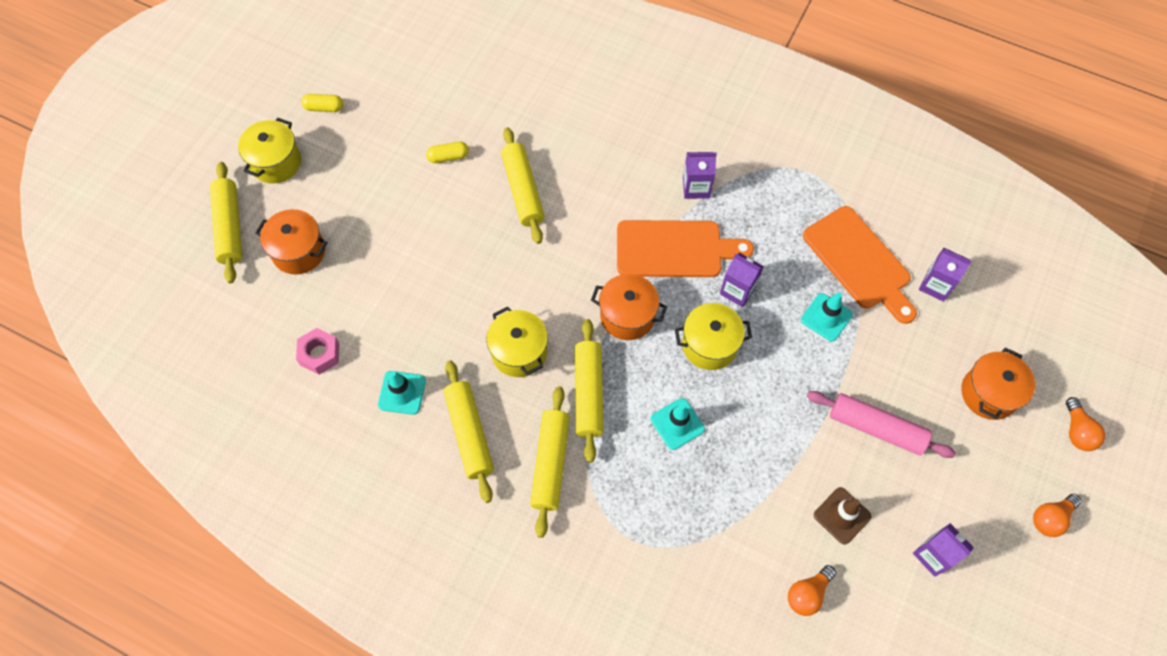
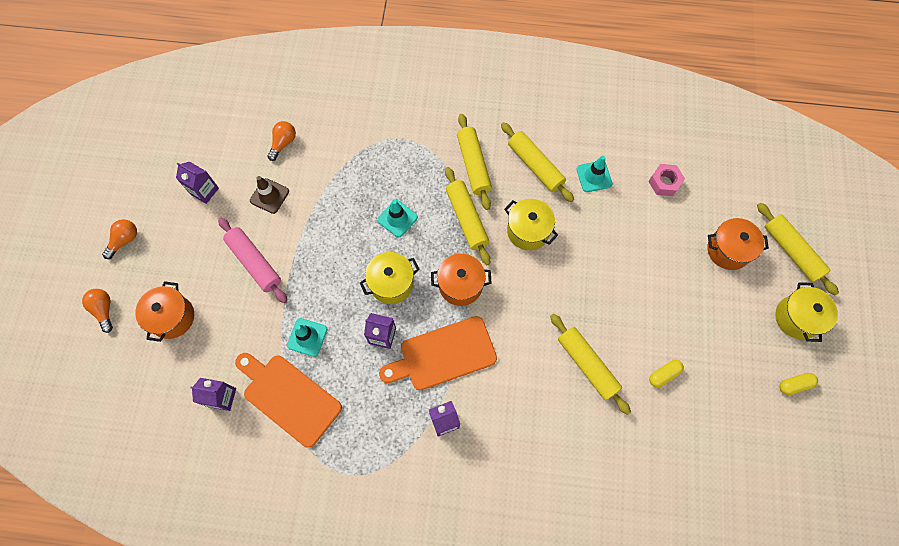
camera: 160 degrees right, 5 degrees up
(876, 428) = (254, 263): pink rolling pin -> pink rolling pin turned 45 degrees clockwise

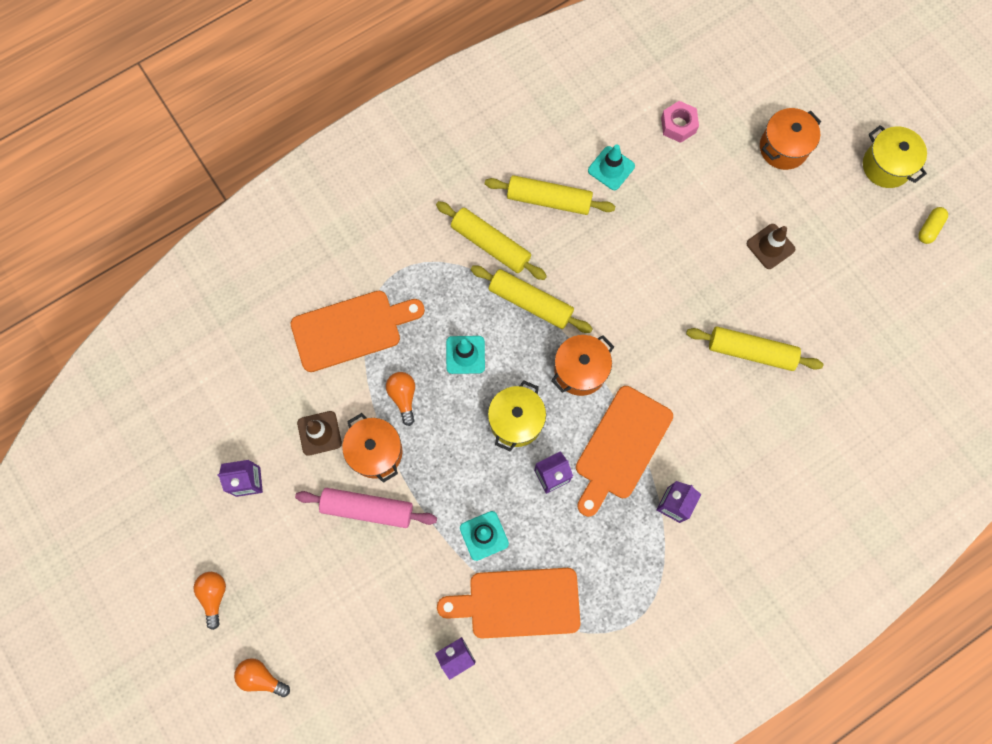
camera: 40 degrees left, 5 degrees up
(172, 317) = (337, 626): orange pot -> orange pot (376, 452)
(283, 143) = (282, 369): orange light bulb -> orange light bulb (403, 397)
(344, 151) = (351, 329): none -> orange cutting board
(528, 231) = (596, 269): yellow pot -> none
(662, 307) = (770, 246): none -> brown traffic cone
(664, 374) = (820, 307): yellow capsule -> none
(791, 251) = (836, 106): yellow rolling pin -> none

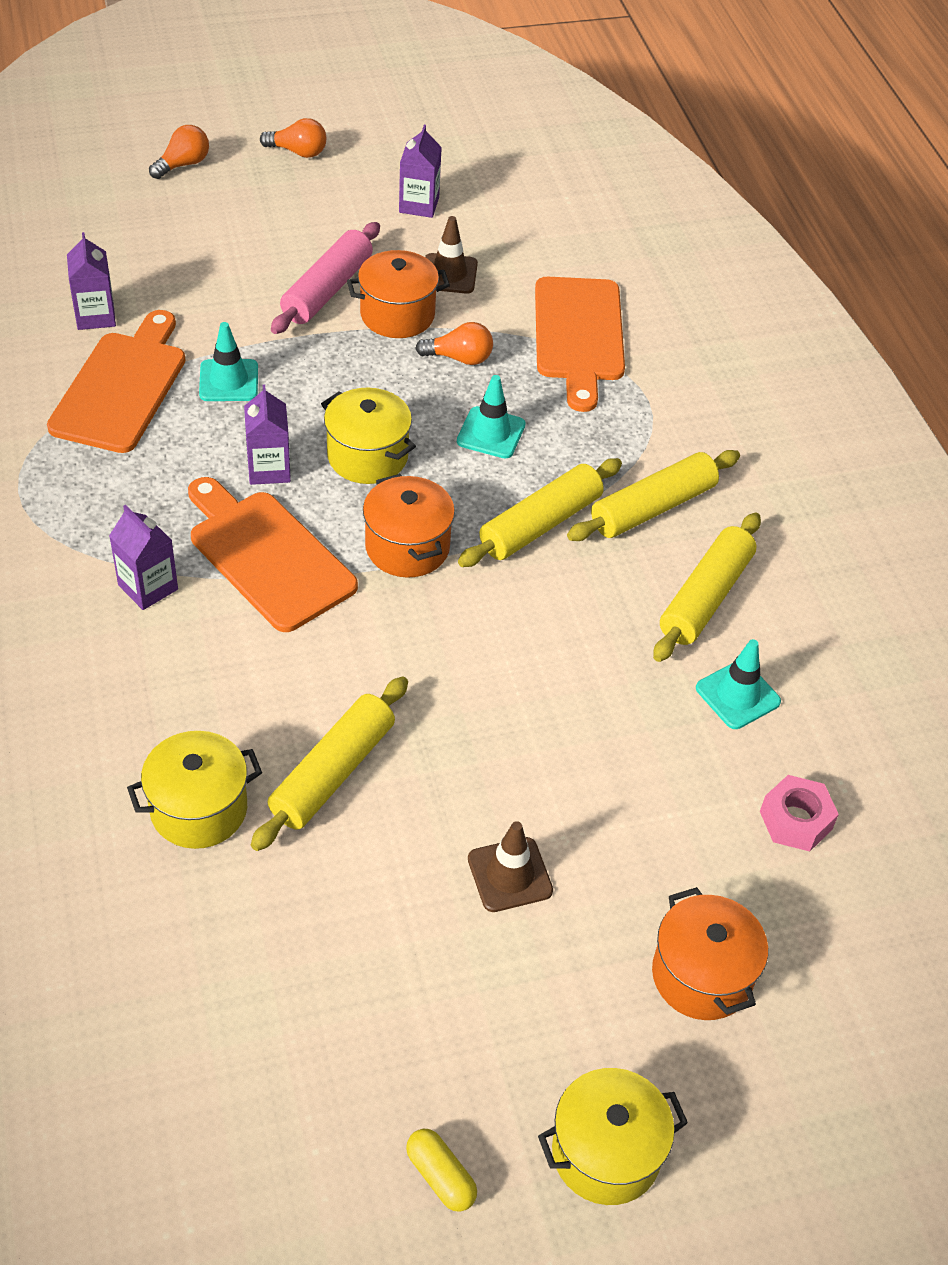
camera: 105 degrees right, 25 degrees down
(803, 409) = (199, 809): none -> yellow pot

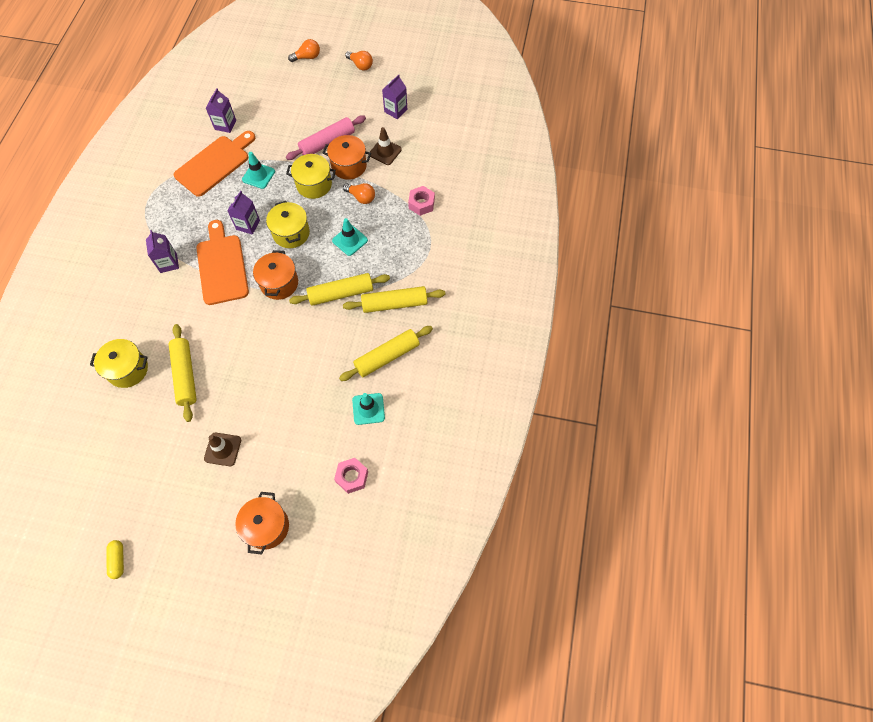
camera: 30 degrees right, 15 degrees up
(333, 773) = (185, 375): yellow rolling pin -> yellow rolling pin turned 75 degrees counterclockwise
(579, 335) = (421, 204): orange cutting board -> pink nut
(606, 1152) = (181, 581): yellow pot -> yellow pot (314, 184)

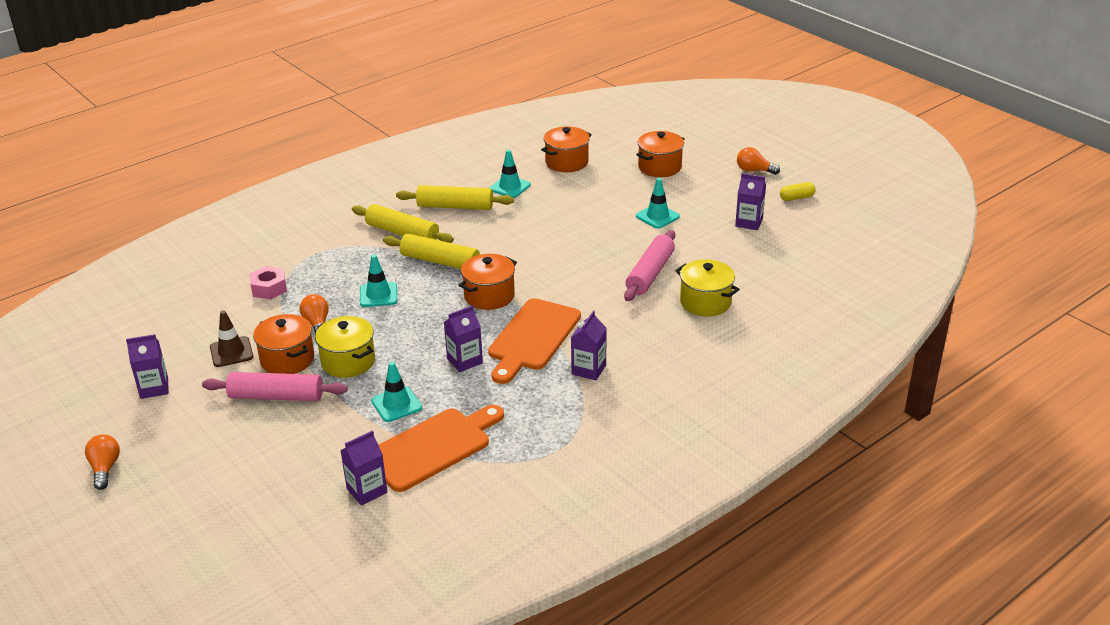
camera: 140 degrees left, 30 degrees down
(118, 560) = (796, 198): yellow capsule -> yellow capsule turned 45 degrees clockwise
(143, 491) = (749, 222): none -> purple carton
(185, 375) = (650, 273): yellow rolling pin -> pink rolling pin
(215, 164) = (432, 447): orange cutting board -> orange cutting board turned 150 degrees clockwise
(223, 449) = (657, 216): brown traffic cone -> turquoise traffic cone
(291, 233) = (428, 330): yellow pot -> none
(307, 57) = (148, 524): orange light bulb -> orange light bulb (754, 170)
(352, 477) = (566, 162): pink nut -> orange pot

